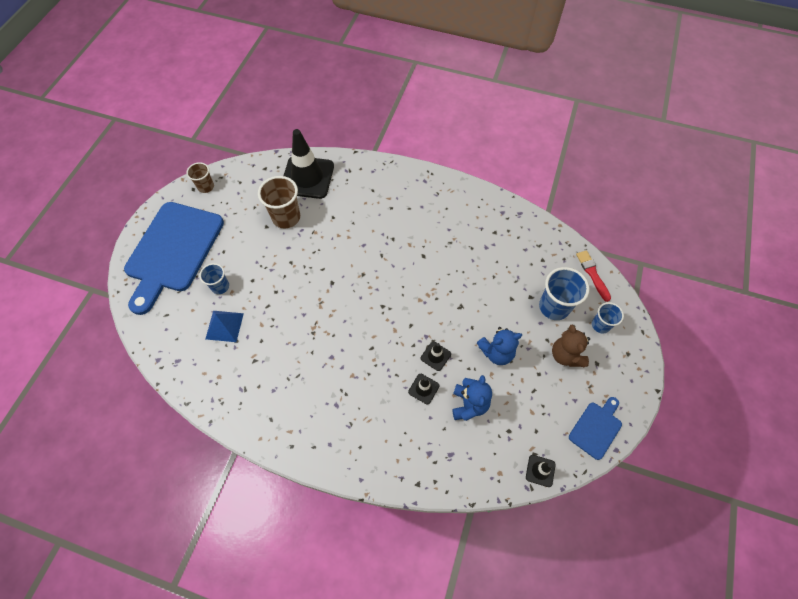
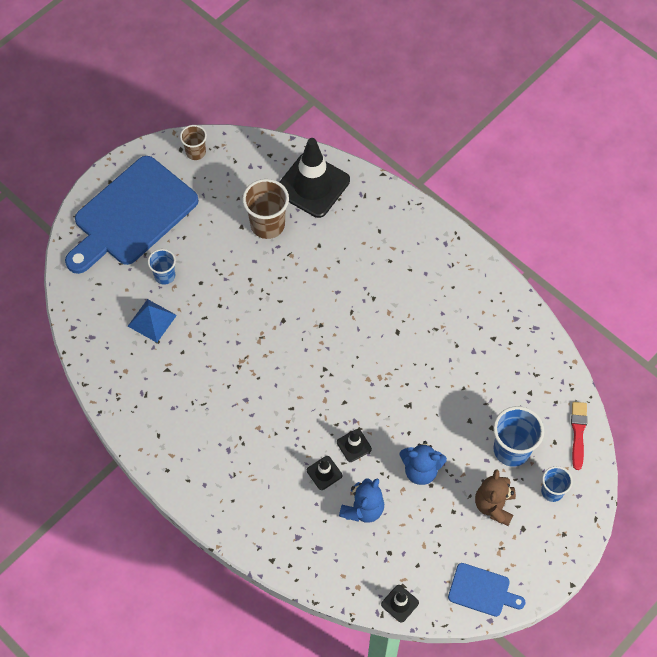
camera: 25 degrees right, 0 degrees up
(596, 428) = (482, 590): blue cutting board -> blue cutting board turned 45 degrees clockwise

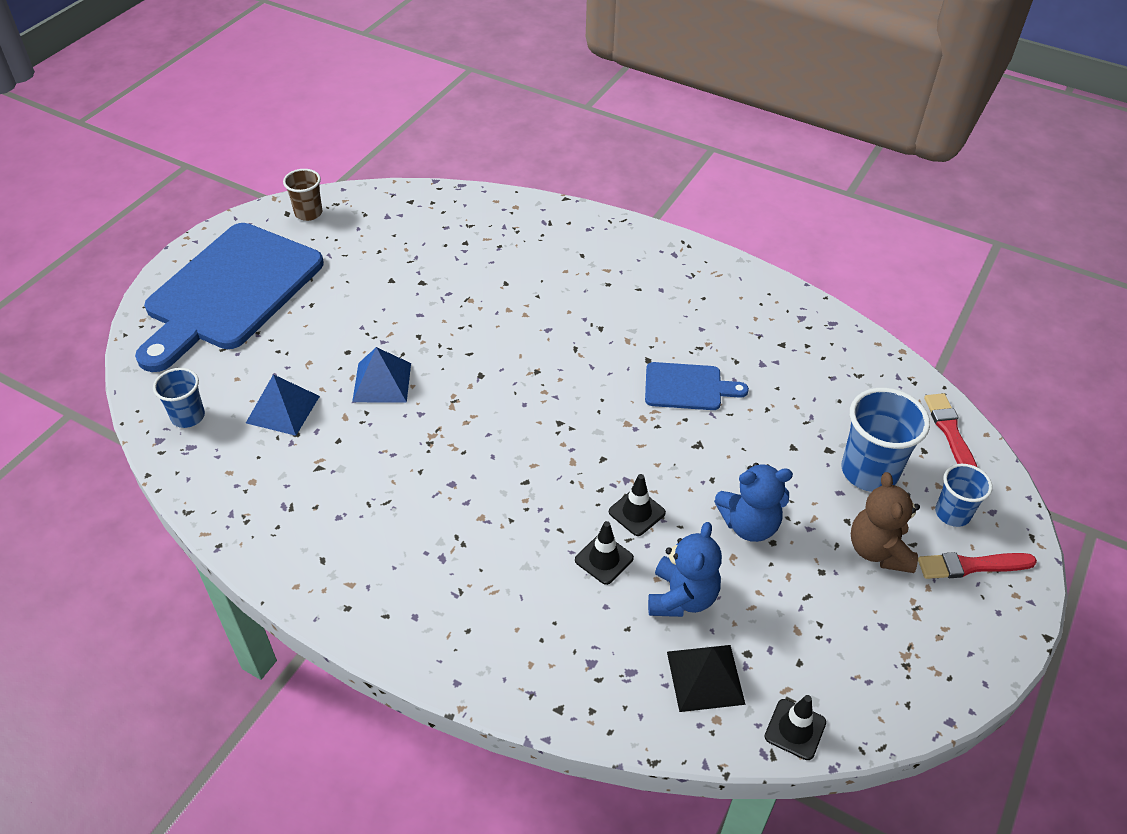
camera: 15 degrees left, 15 degrees down
(165, 275) = (292, 352): blue cup -> blue cup (188, 416)
(218, 312) = (382, 382): none -> blue pyramid
(267, 225) = (427, 272): brown cup -> none
(312, 185) = (477, 223): black traffic cone -> none
(360, 561) = (705, 677): none -> black pyramid
(482, 590) = (916, 678): blue cutting board -> blue cutting board (687, 387)
(547, 529) = (971, 566): none -> red brush

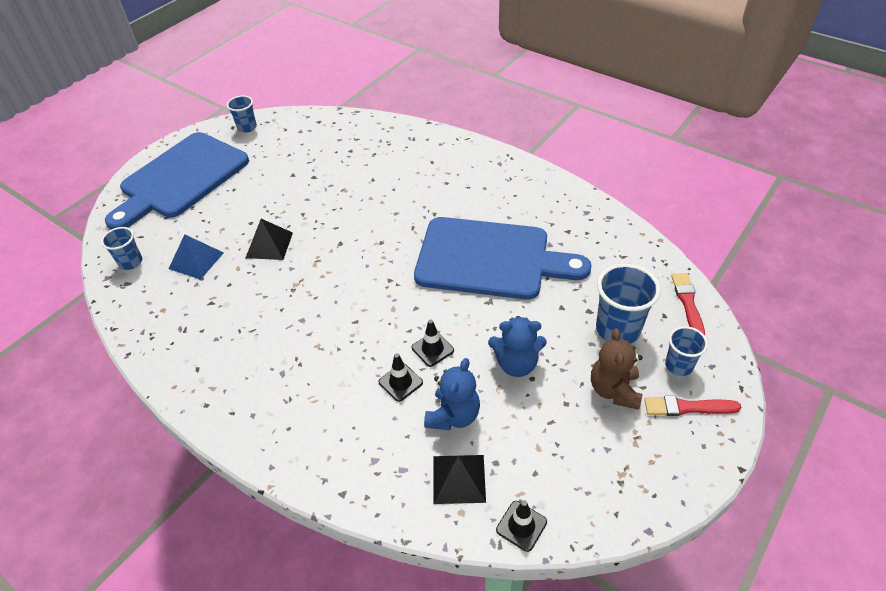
camera: 10 degrees right, 0 degrees up
(308, 213) = (247, 127): brown cup -> blue cup
(382, 382) = (269, 245): blue pyramid -> black pyramid
(687, 387) = (490, 259): blue cutting board -> blue cutting board, size x2.21

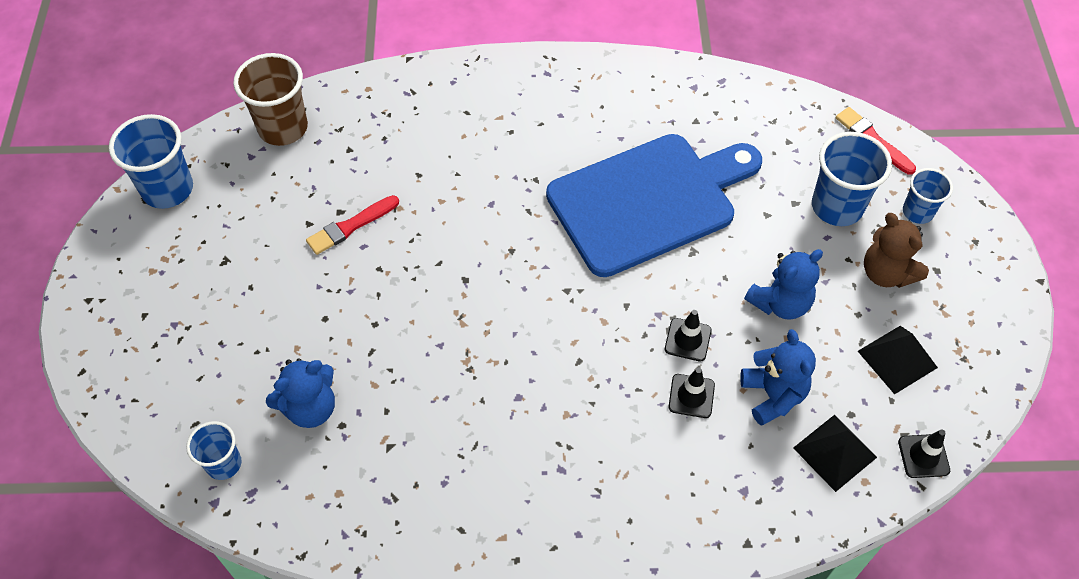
camera: 40 degrees left, 10 degrees up
(181, 178) = (157, 313): blue cutting board -> none
(196, 260) = (310, 408): blue pyramid -> blue teddy bear
(247, 127) = (168, 189): blue cup -> blue cup, size x1.67
(269, 245) = (381, 332): black pyramid -> black pyramid (897, 359)
(329, 125) = (283, 128): none -> brown cup
(687, 407) = (957, 250): red brush -> red brush (351, 226)

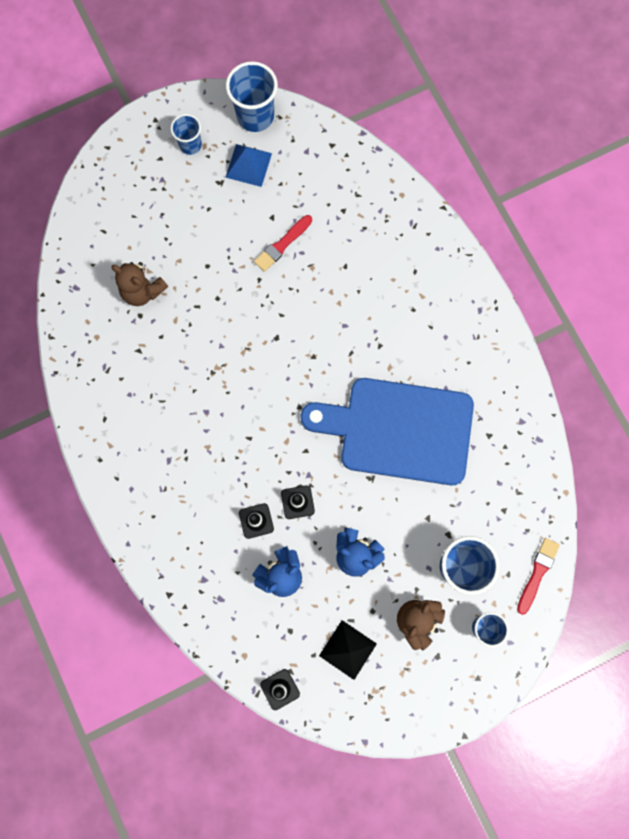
camera: 65 degrees right, 20 degrees up
(224, 464) = (86, 262): blue cup -> blue cup (190, 145)
(225, 221) = (248, 165): none -> blue pyramid
(283, 128) = (339, 158): brown cup -> none
(310, 408) = (142, 291): blue teddy bear -> brown teddy bear
(351, 226) = (282, 245): red brush -> red brush turned 75 degrees counterclockwise
(648, 201) = (399, 430): blue cutting board -> blue cutting board turned 150 degrees clockwise
(835, 452) = (256, 629): black pyramid -> none

